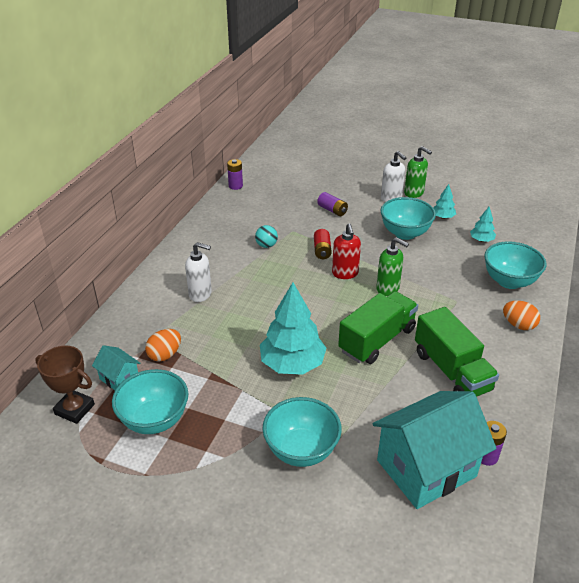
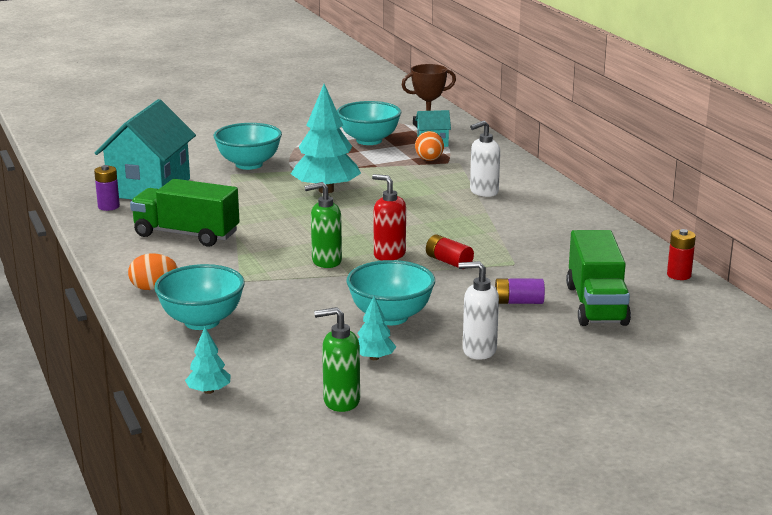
camera: 135 degrees right, 15 degrees down
(235, 186) = (679, 275): purple battery -> red battery
(266, 245) = (510, 242): turquoise ball -> none
(377, 340) = (279, 226): green truck -> green truck (596, 305)
(414, 193) = (462, 372): green soap dispenser -> green soap dispenser (341, 401)
(481, 240) = (286, 352): turquoise tree -> turquoise tree (209, 391)

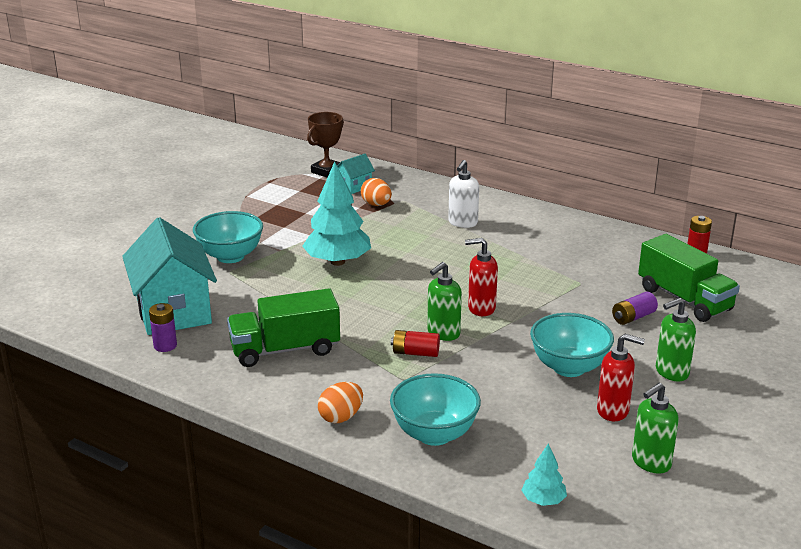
camera: 35 degrees left, 5 degrees up
(369, 140) = (299, 199): turquoise bowl -> none
(374, 358) = (613, 411): turquoise tree -> red soap dispenser
(448, 262) = (534, 299): red battery -> red battery (415, 353)
(479, 350) = (671, 372): white soap dispenser -> green soap dispenser

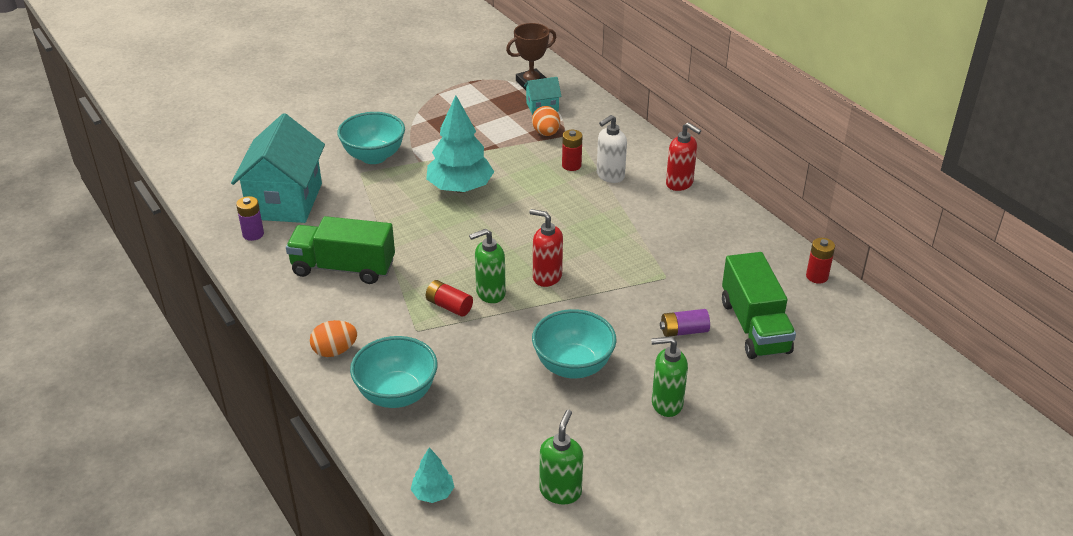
camera: 25 degrees right, 10 degrees up
(422, 223) = (571, 165): none -> red battery
(613, 411) = (573, 426): red soap dispenser -> red soap dispenser (679, 183)
(650, 462) = (560, 491): green soap dispenser -> green soap dispenser turned 120 degrees clockwise

